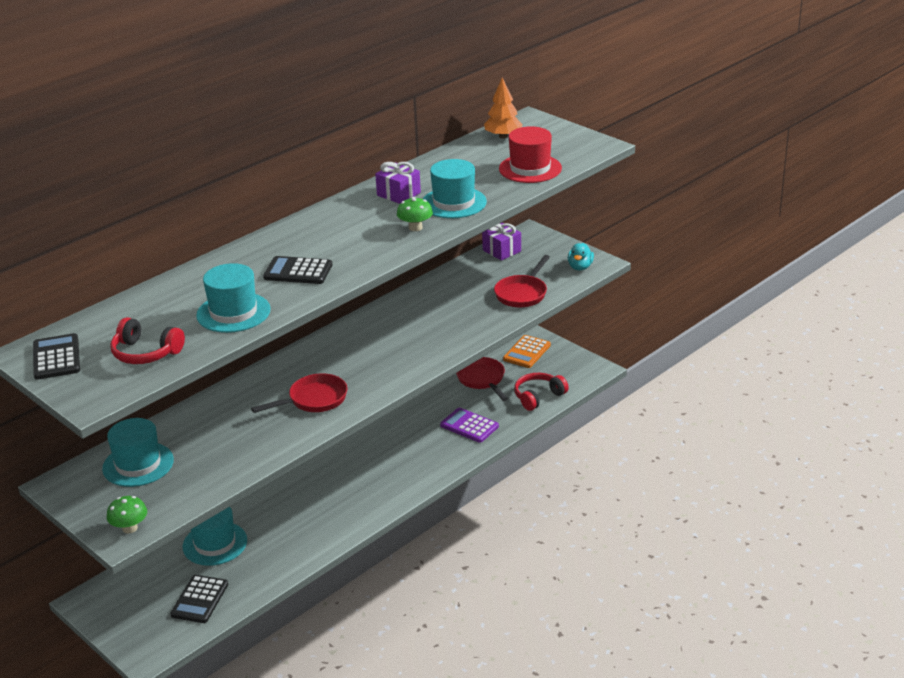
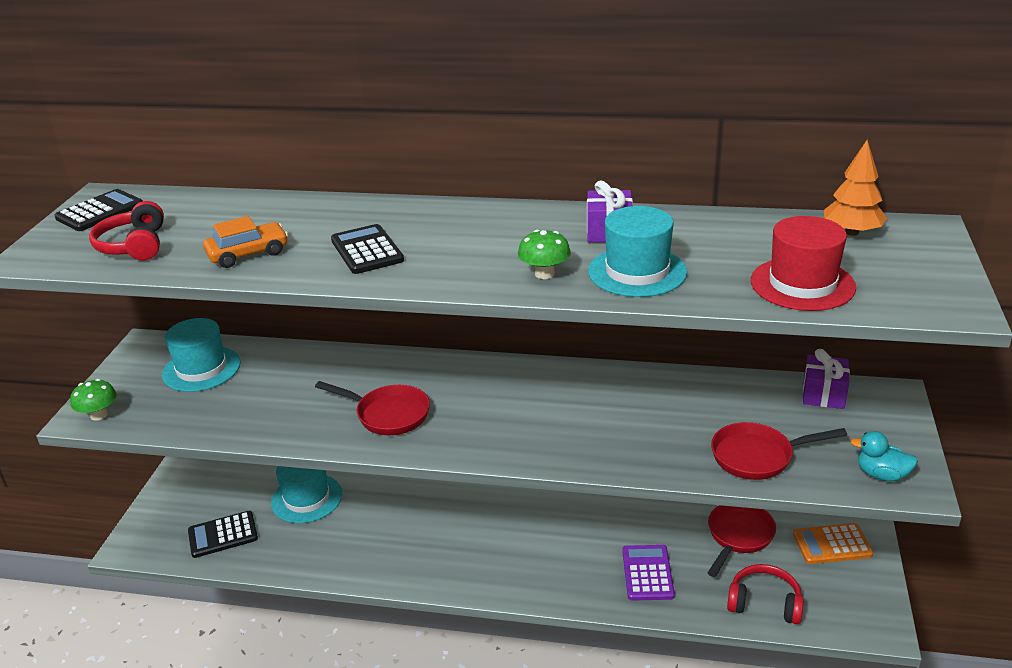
camera: 55 degrees right, 0 degrees up
(233, 312) = (248, 254): turquoise hat -> orange car
(580, 267) = (881, 475): turquoise duck -> turquoise duck turned 45 degrees clockwise

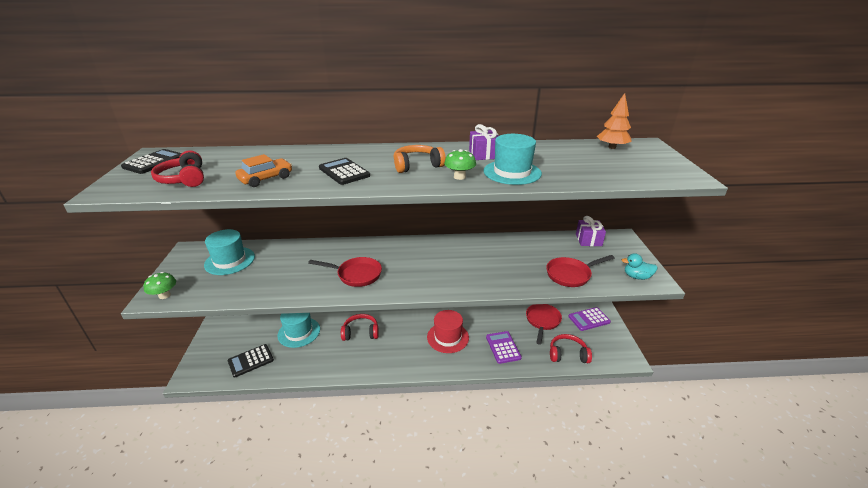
camera: 15 degrees left, 0 degrees up
(407, 512) = (360, 332): none -> red headphones
(486, 246) = (417, 165): none -> orange headphones
(802, 284) = (605, 172): red hat -> red hat (448, 337)
(832, 544) = (589, 319): orange calculator -> purple calculator

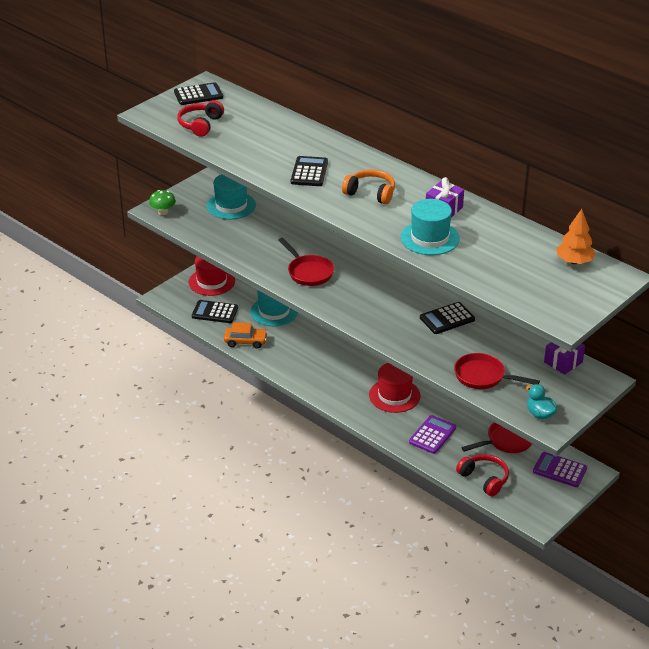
camera: 45 degrees right, 5 degrees up
(224, 339) = (211, 281): none -> red hat
(266, 178) = (250, 151): orange car -> orange car (245, 341)
(360, 332) = (324, 343): red headphones -> none
(459, 177) = (382, 221): green mushroom -> none
(491, 253) = (447, 319): none -> black calculator

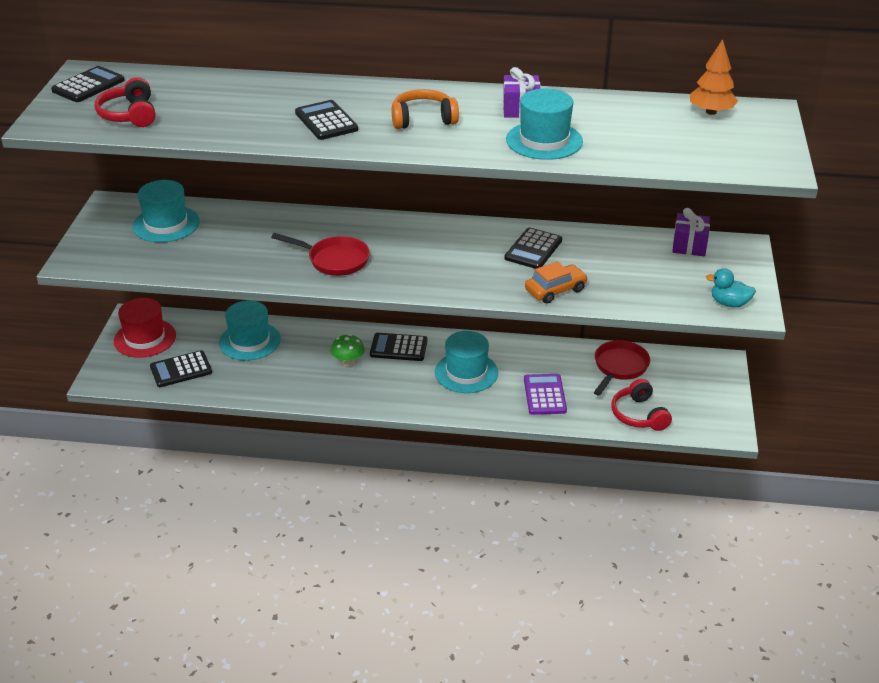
camera: 35 degrees left, 0 degrees up
(163, 212) = (86, 260): green mushroom -> green mushroom (348, 362)
(245, 341) = (248, 386): orange car -> orange car (555, 290)
(366, 358) = (398, 348): none -> black calculator
(394, 395) = (466, 372): red hat -> turquoise hat
(483, 376) = (635, 291): red pan -> none
(484, 479) = (638, 415): red headphones -> red headphones turned 120 degrees counterclockwise
(559, 470) = (695, 373): purple calculator -> none

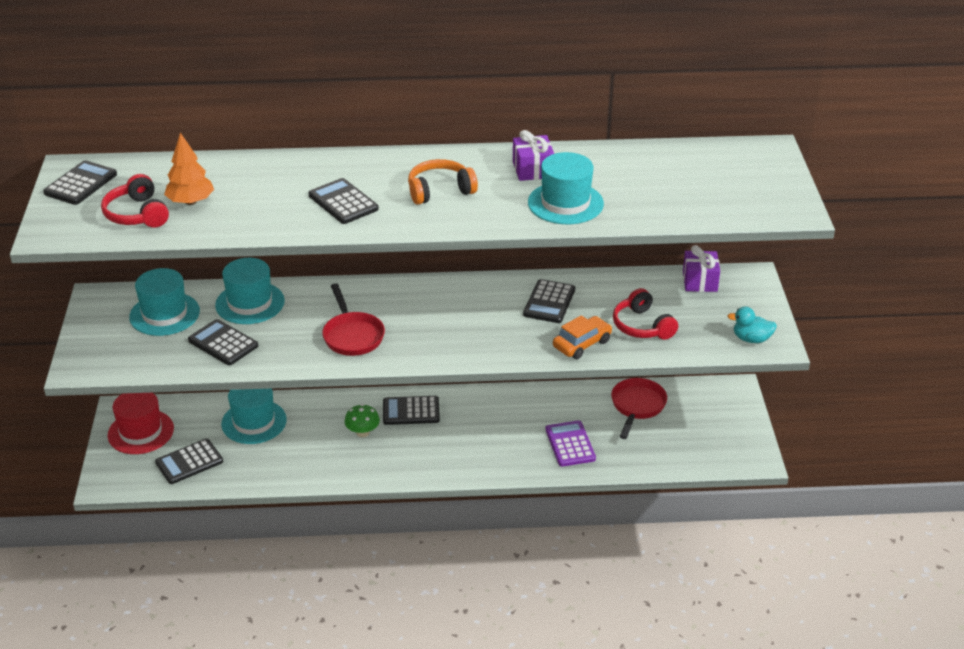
camera: 10 degrees left, 0 degrees up
(211, 254) = (223, 343): none -> black calculator
(334, 260) = (352, 335): red pan -> red pan turned 60 degrees clockwise
(466, 372) = (486, 430): turquoise hat -> turquoise hat (250, 303)
(638, 415) = (666, 454): red headphones -> red headphones (642, 326)
(711, 112) = (716, 156): orange tree -> orange tree (191, 202)

